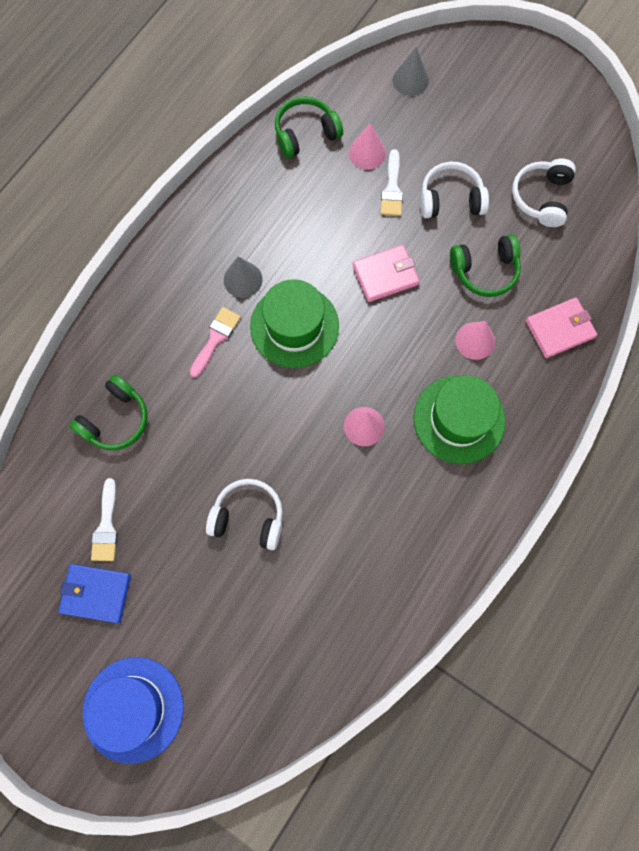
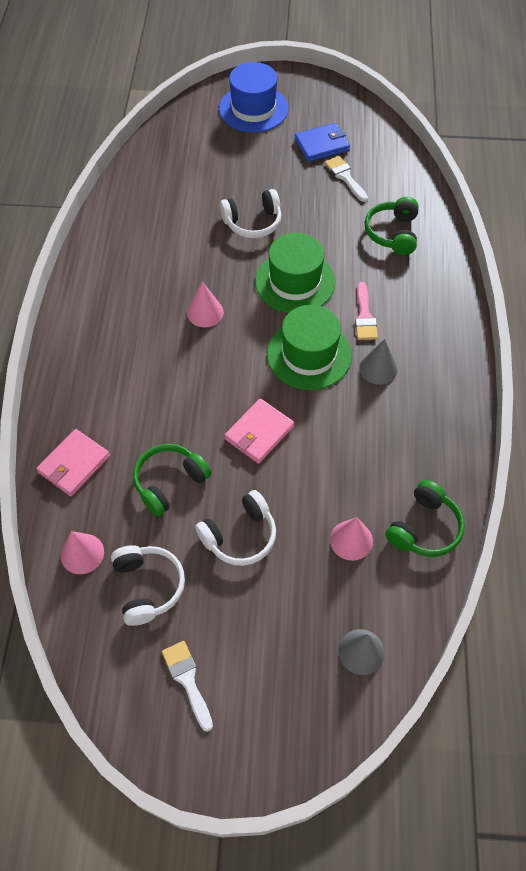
camera: 150 degrees right, 15 degrees down
(392, 189) = (303, 516): white brush -> white brush (187, 680)
(459, 419) = (130, 352): green hat -> green hat (295, 282)
(475, 341) = (148, 417): pink cone -> pink cone (82, 553)

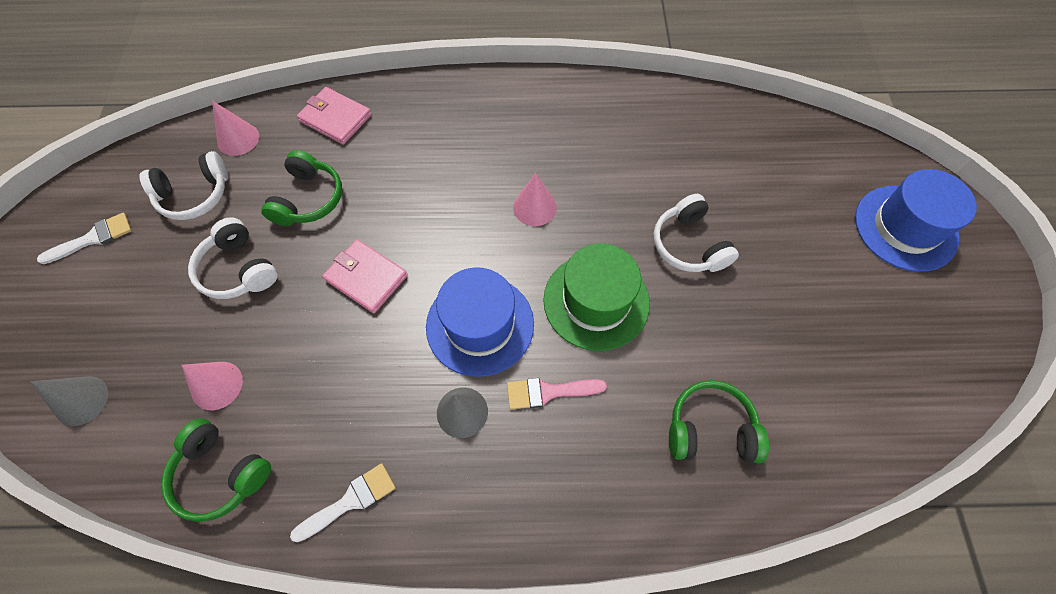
camera: 85 degrees right, 5 degrees up
(169, 482) = (308, 199): green headphones -> green headphones turned 60 degrees clockwise
(309, 354) = (480, 325): green hat -> blue hat
(322, 145) = (864, 321): blue wallet -> none
(345, 177) = (807, 357): white brush -> white brush (350, 501)

